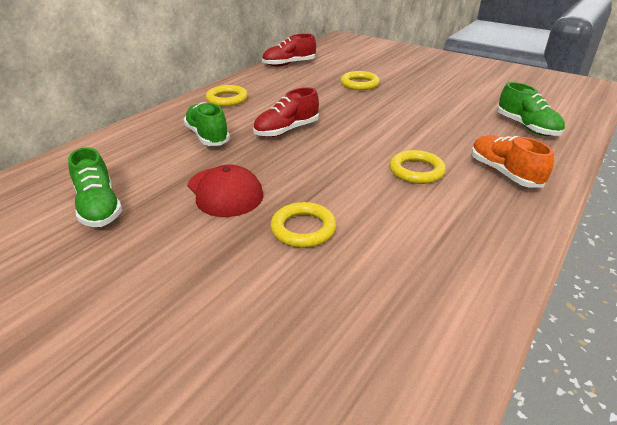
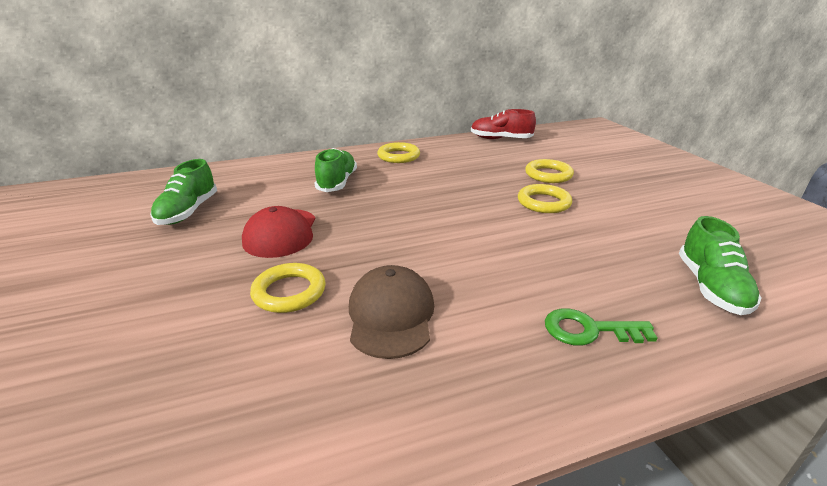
camera: 35 degrees right, 5 degrees down
(286, 130) = (408, 198): red shoe -> none
(393, 212) = (391, 315): none -> brown cap
(416, 171) = (479, 283): yellow ring -> yellow ring (543, 202)
(504, 173) = (589, 330): orange shoe -> green key

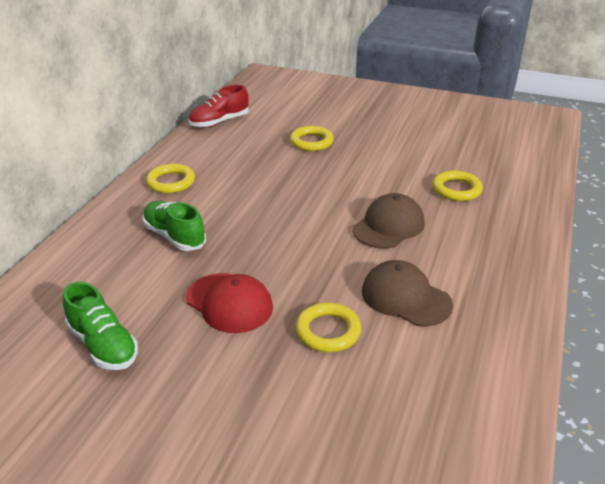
camera: 50 degrees left, 5 degrees up
(493, 257) = (388, 226): none -> brown cap
(543, 202) = (347, 168): yellow ring -> yellow ring (456, 189)
(589, 330) = (492, 236): green key -> none
(711, 287) = (498, 178): green shoe -> none

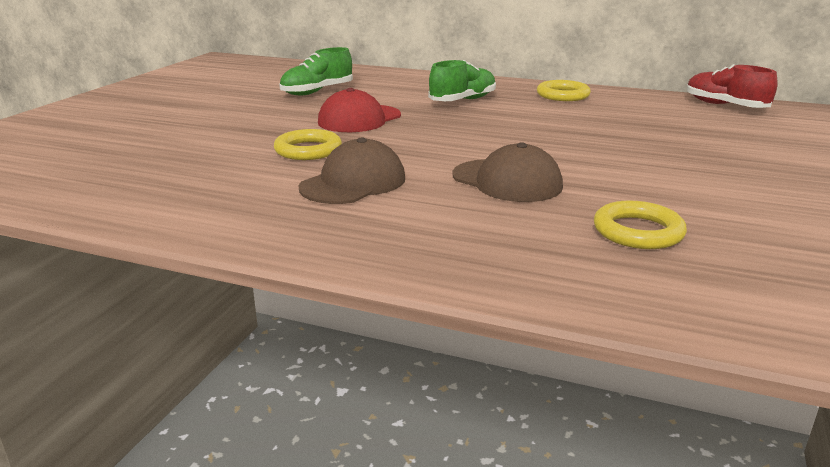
camera: 90 degrees right, 10 degrees down
(311, 142) = (717, 146): yellow ring -> none

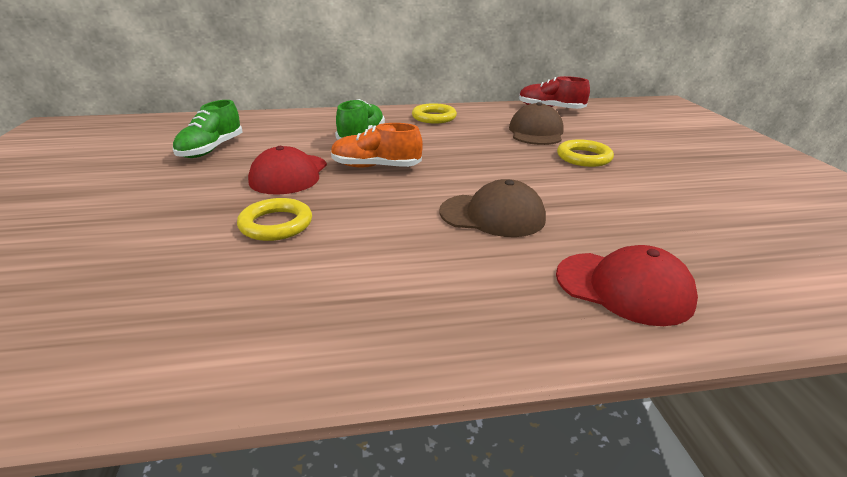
camera: 30 degrees left, 5 degrees up
(353, 183) = (365, 254): brown cap -> brown cap (536, 132)
(444, 126) = (375, 167): none -> orange shoe
(559, 257) = (624, 288): none -> red cap
(638, 231) = (639, 241): yellow ring -> yellow ring (584, 157)

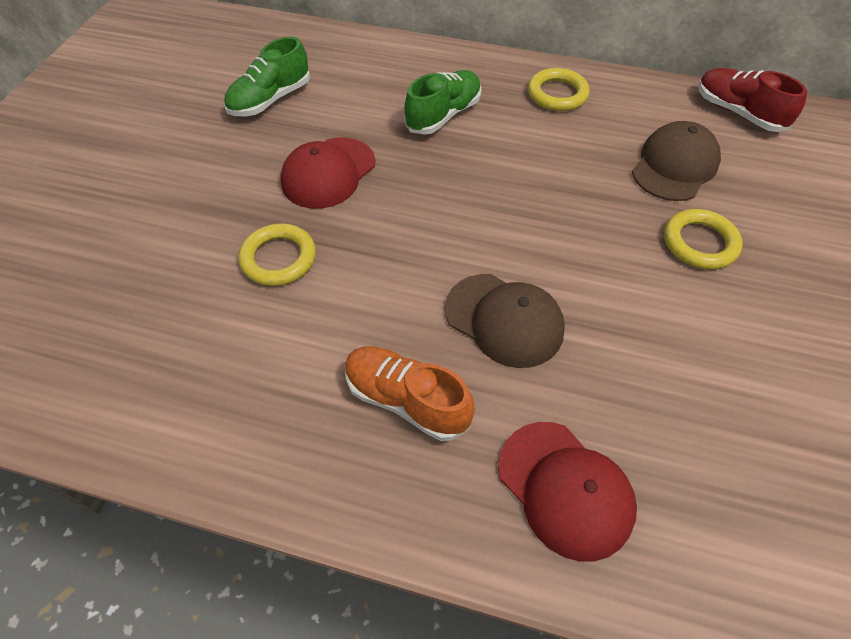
camera: 25 degrees right, 25 degrees up
(375, 167) = (426, 186): orange shoe -> orange shoe (406, 400)

